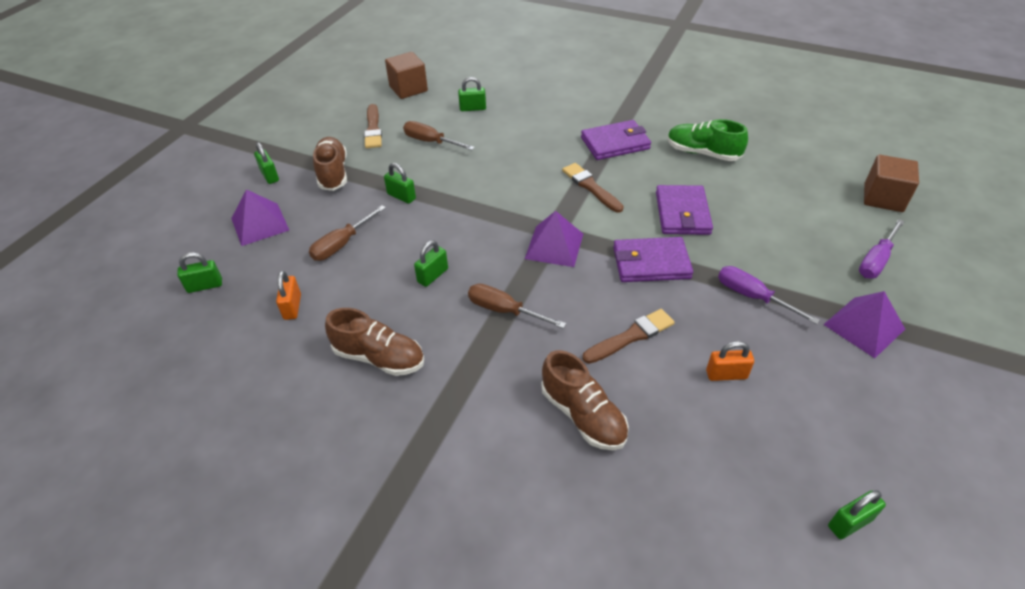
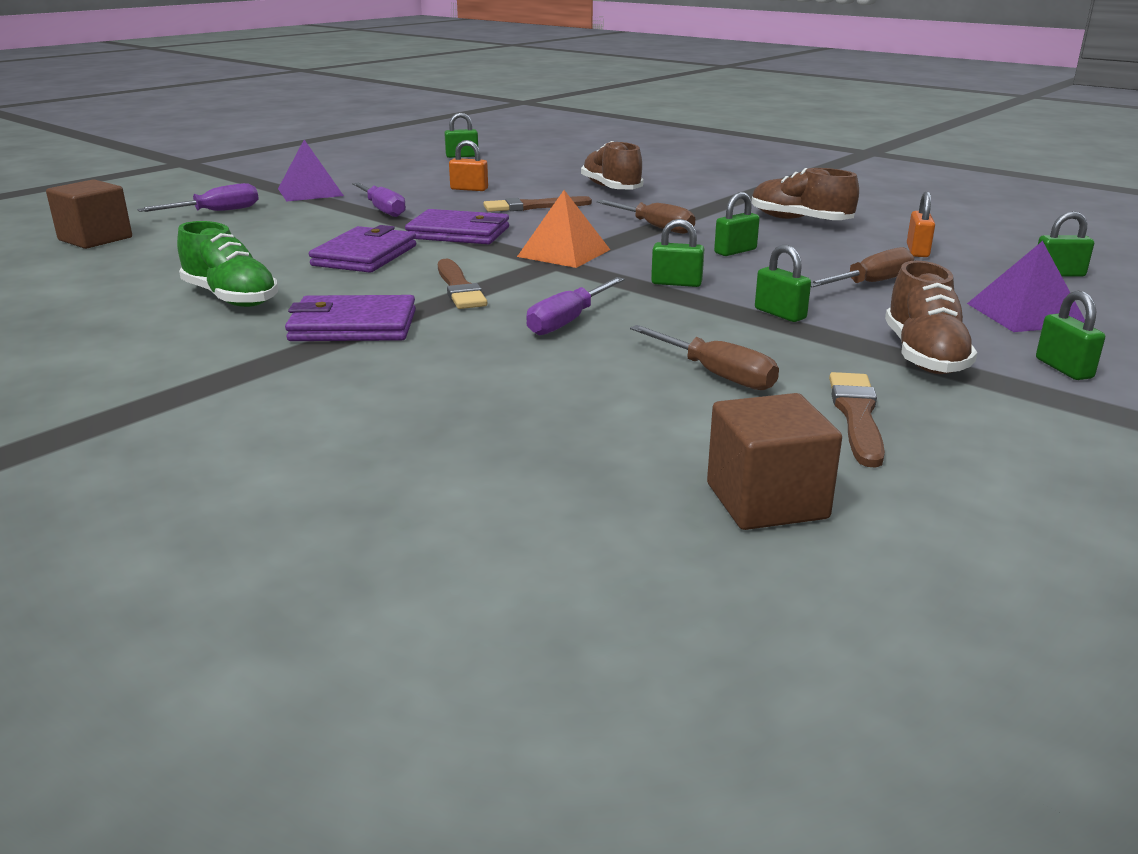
camera: 165 degrees left, 20 degrees down
(473, 108) = (595, 421): green padlock -> green padlock (676, 283)
(512, 167) = (568, 321): none -> purple screwdriver
(554, 246) = (564, 253): purple pyramid -> orange pyramid

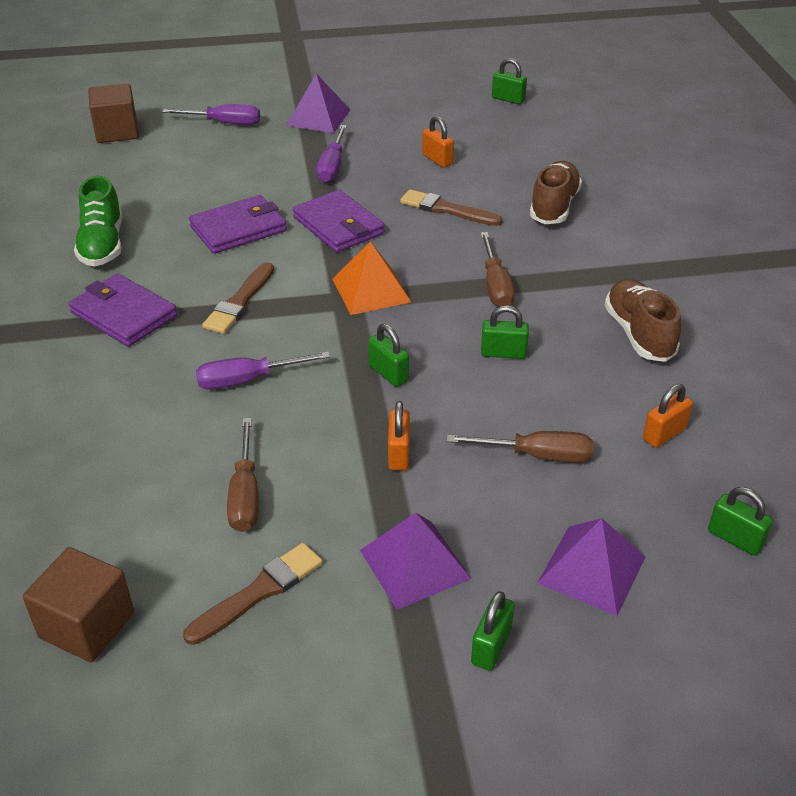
camera: 40 degrees right, 15 degrees up
(780, 314) = (399, 453): green padlock -> orange padlock
(923, 355) = (415, 564): brown shoe -> purple pyramid

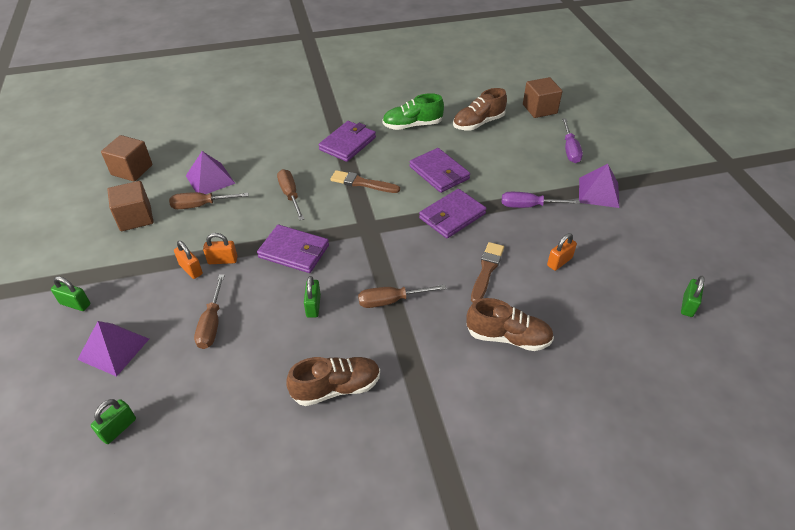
camera: 85 degrees right, 5 degrees up
(127, 184) = (478, 123): none -> brown shoe
(247, 380) = (290, 195): purple screwdriver -> brown screwdriver
(259, 592) = (135, 218): brown brush -> brown cube
(371, 290) = (379, 237): orange pyramid -> none
(388, 373) = (294, 251): green padlock -> purple wallet
(415, 564) = (138, 272): purple pyramid -> purple pyramid (210, 179)
(664, 434) = (223, 395): orange padlock -> orange padlock (191, 269)

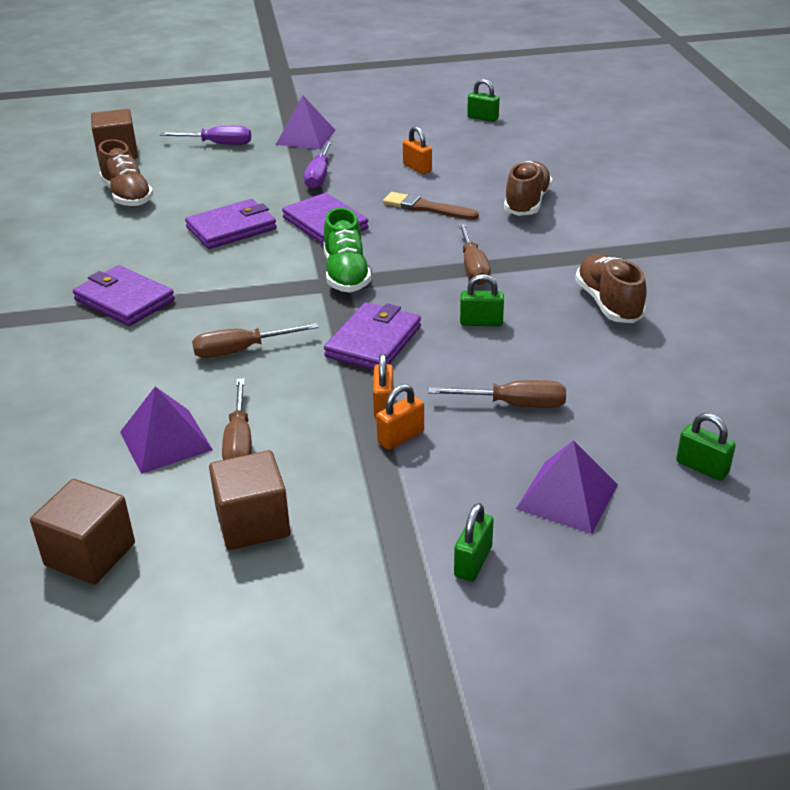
camera: 85 degrees left, 10 degrees down
(362, 183) = (233, 287): brown brush -> none
(412, 125) = (104, 245): green shoe -> green shoe (346, 274)

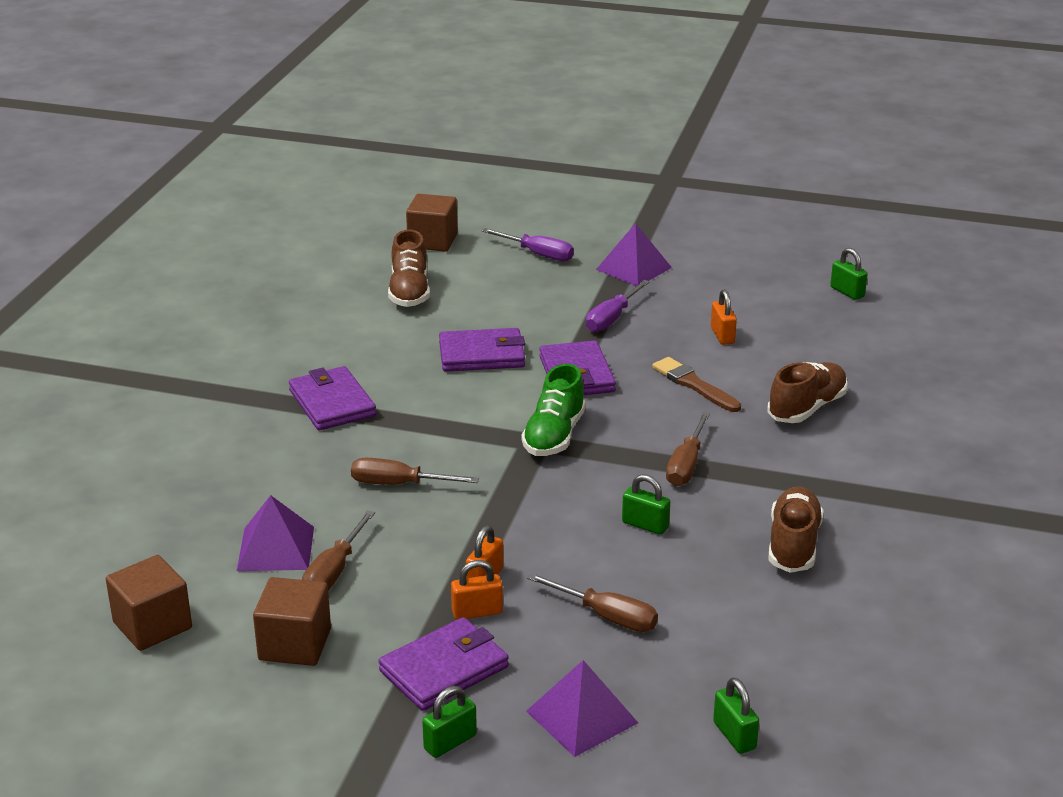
camera: 25 degrees right, 5 degrees down
(373, 341) = (525, 513): purple wallet -> purple wallet (444, 669)

